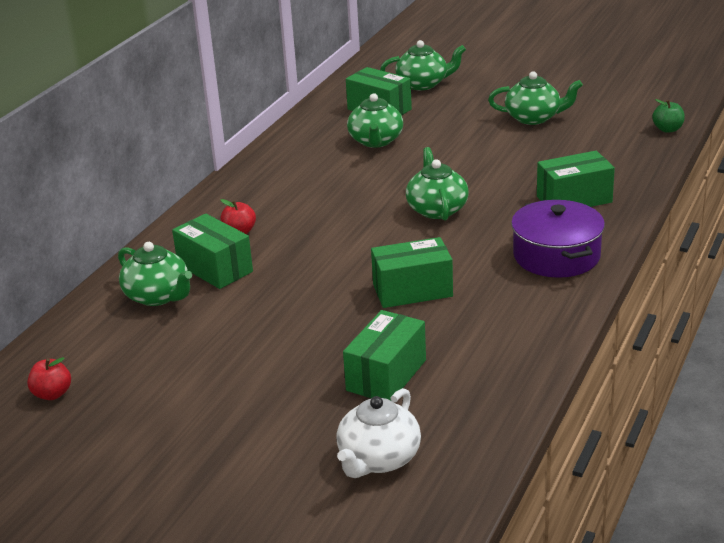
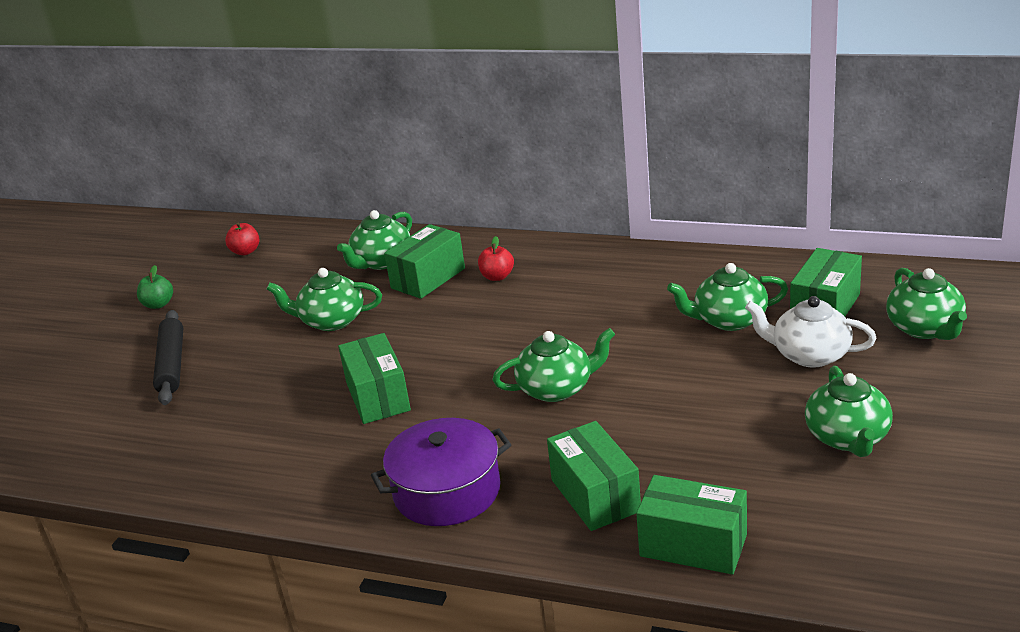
camera: 85 degrees right, 0 degrees up
(262, 322) = (331, 321): none -> green teapot
(290, 426) = (171, 365): none -> black rolling pin
(378, 459) = (111, 417): white teapot -> white teapot (809, 355)
(386, 375) = (231, 403): green box -> green box (693, 545)
(667, 129) = (856, 582): green apple -> green apple (158, 304)

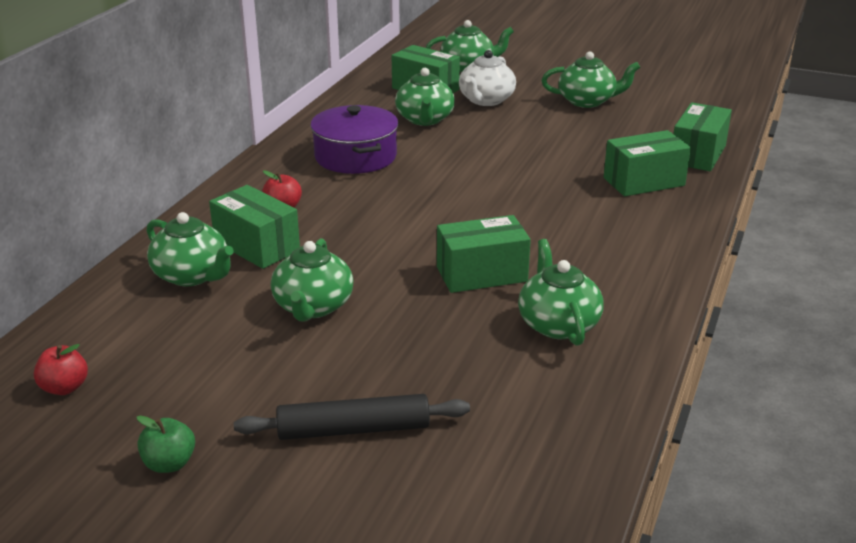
camera: 90 degrees left, 0 degrees up
(447, 491) = (635, 239): purple pot -> purple pot (355, 156)
(556, 388) = (498, 189): green teapot -> green teapot (557, 324)

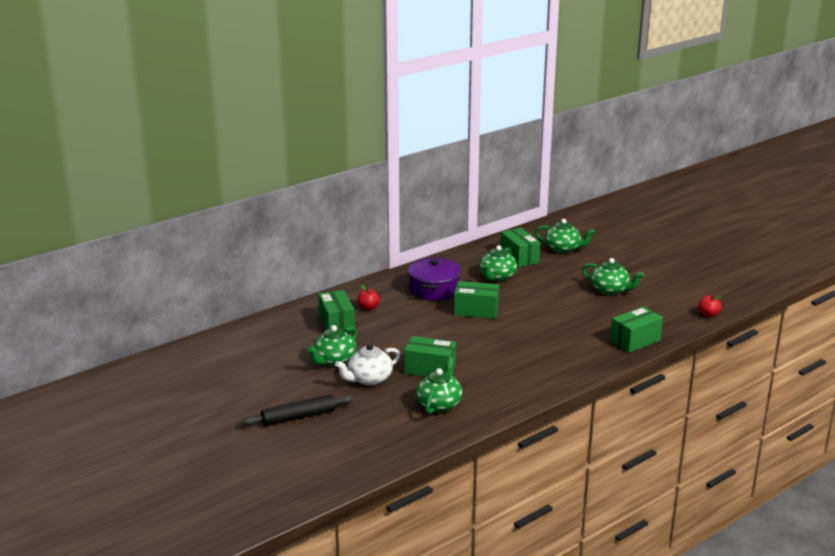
camera: 30 degrees right, 5 degrees down
(64, 388) = (201, 362): red apple -> red apple (708, 315)
(169, 464) = (215, 405): green apple -> none
(192, 275) = (294, 329): green teapot -> none
(354, 429) = (299, 417): black rolling pin -> black rolling pin turned 45 degrees counterclockwise
(486, 100) = (547, 274): white teapot -> white teapot (369, 379)
(644, 182) = (579, 347): green box -> green box (476, 311)

